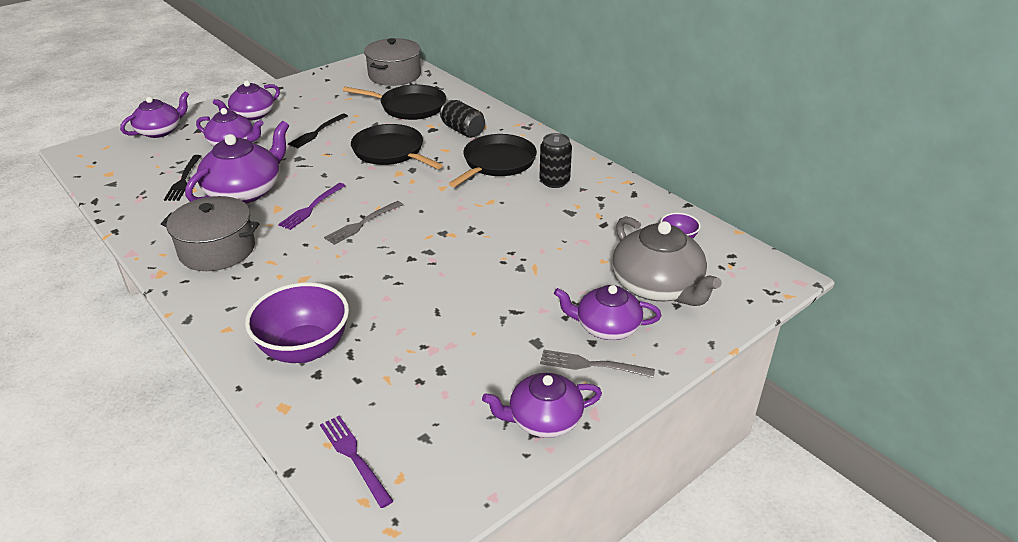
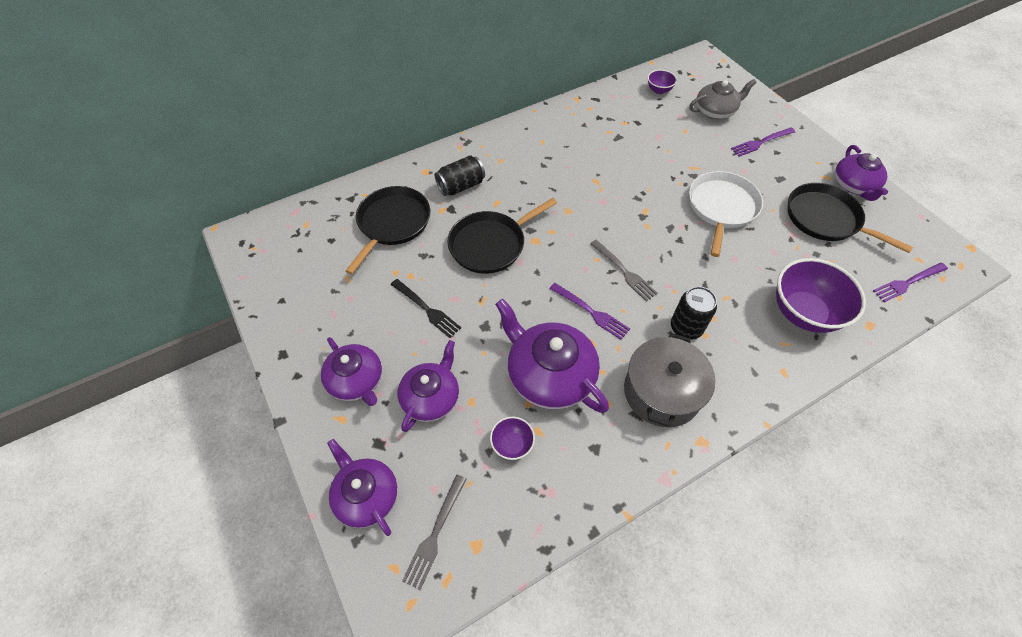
camera: 80 degrees left, 20 degrees up
(183, 180) = (512, 444): black fork -> purple bowl
(394, 75) = (301, 232): grey pot -> none
(467, 289) = (721, 208): none -> white pan
(497, 163) = (531, 169): black pan -> black pan (826, 219)
(554, 181) = (570, 138): black can -> black can (686, 328)
(591, 365) = (800, 156): grey fork -> grey fork (435, 534)
(606, 327) = (761, 142): purple teapot -> purple fork
(657, 286) = (715, 111): grey teapot -> grey teapot, size x0.66

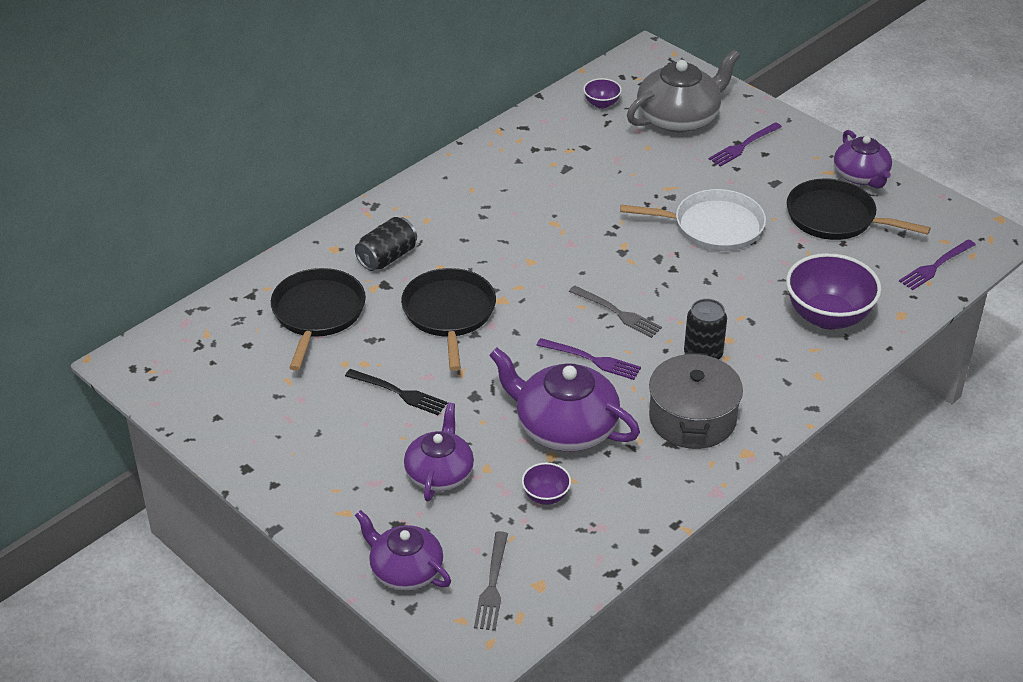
camera: 15 degrees left, 15 degrees down
(356, 381) = (347, 475): purple teapot -> none
(490, 244) = (449, 314): black pan -> black pan turned 135 degrees clockwise
(715, 111) = (679, 118): grey teapot -> grey teapot, size x1.52
(721, 208) = (713, 226): white pan -> white pan turned 90 degrees clockwise

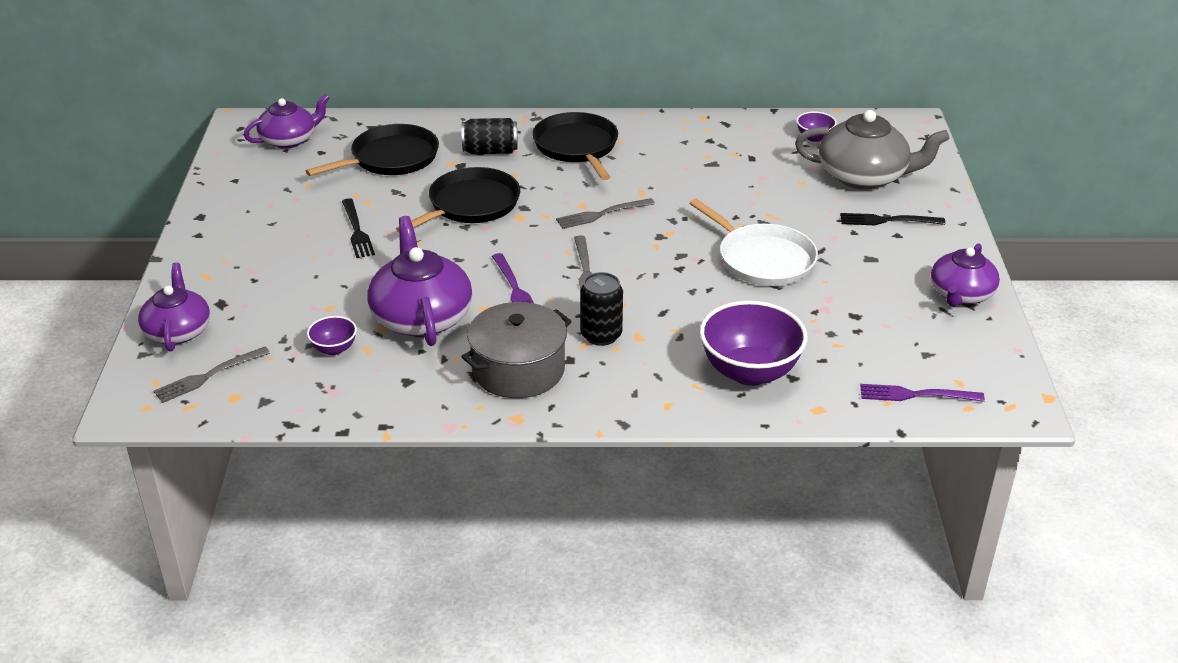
camera: 45 degrees right, 5 degrees down
(439, 473) = (296, 291): purple teapot -> purple teapot (289, 140)
(556, 260) = (601, 214): none -> grey fork
(743, 146) = (887, 221): purple fork -> black fork
(835, 218) = (882, 310): black pan -> black pan (577, 147)

